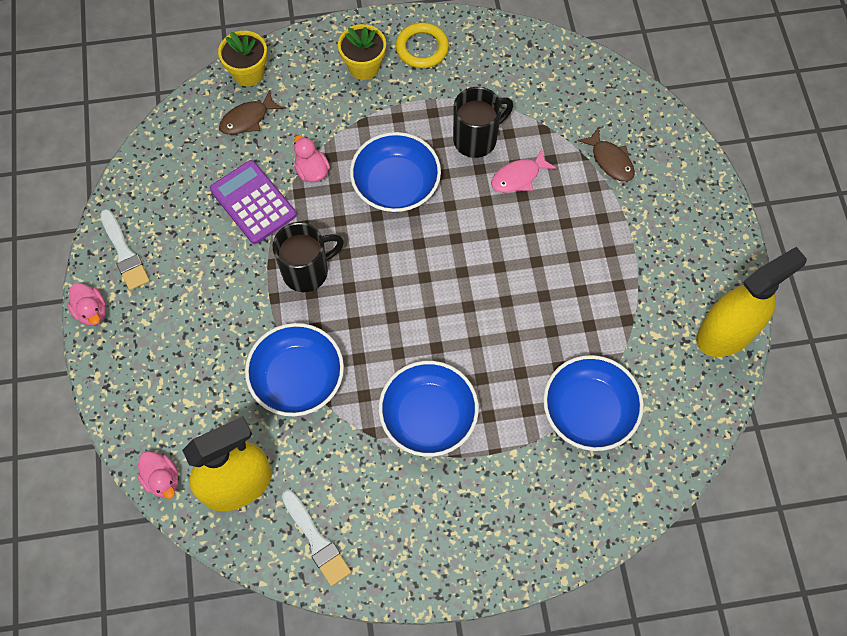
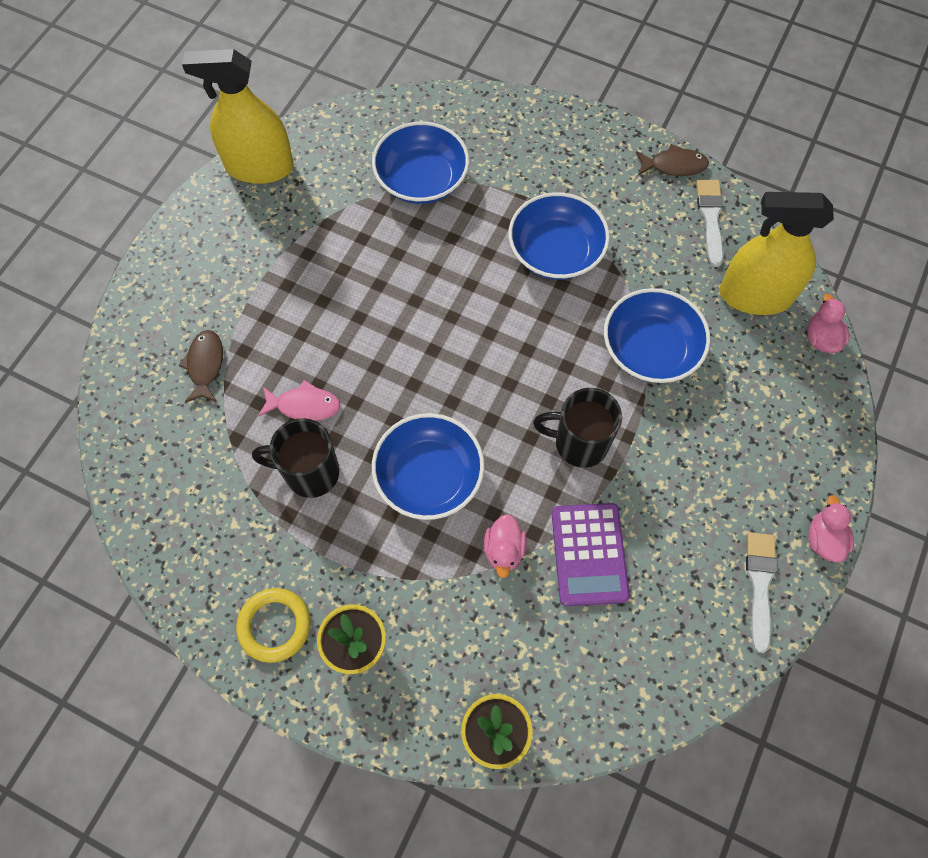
camera: 145 degrees left, 0 degrees up
(247, 119) = (534, 666): brown fish -> brown fish (674, 165)

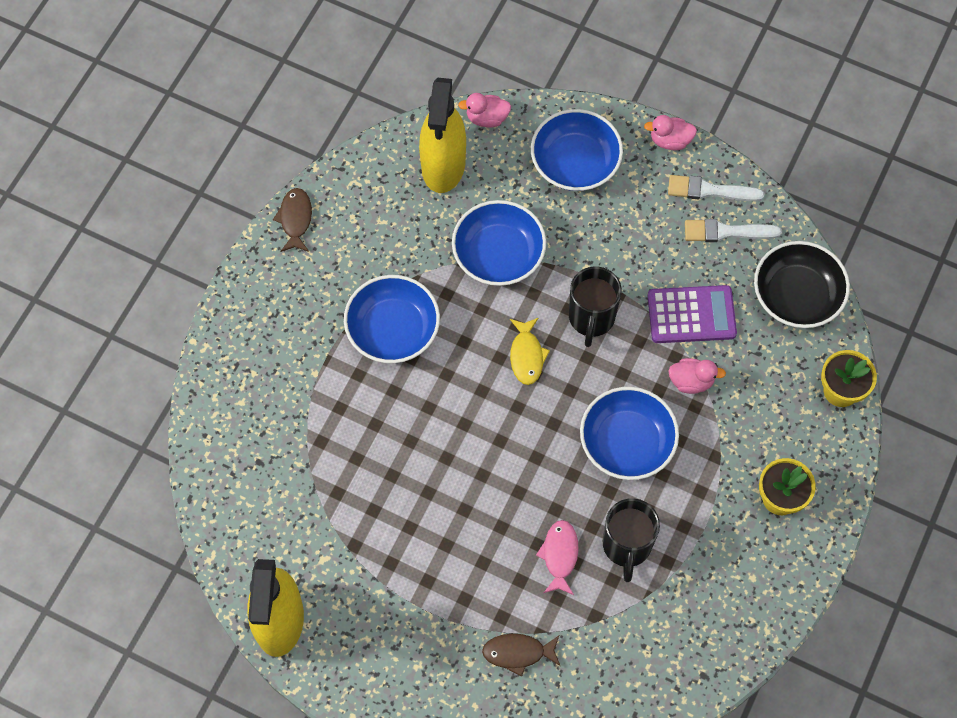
camera: 90 degrees left, 0 degrees up
(274, 626) = (767, 566): yellow ring -> none
(421, 179) = (302, 454): blue bowl -> blue bowl (575, 163)
(531, 376) = (527, 355): none -> yellow fish
(622, 686) = (796, 296): none -> black bowl
(710, 218) = (358, 193): white brush -> white brush (726, 232)

